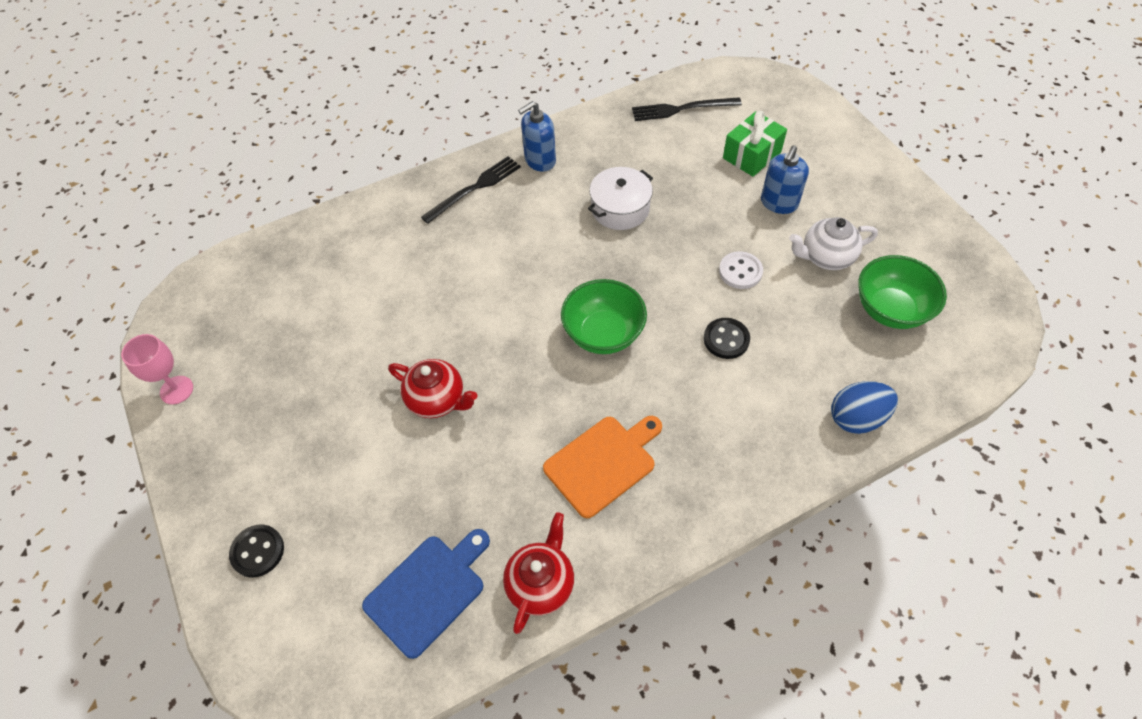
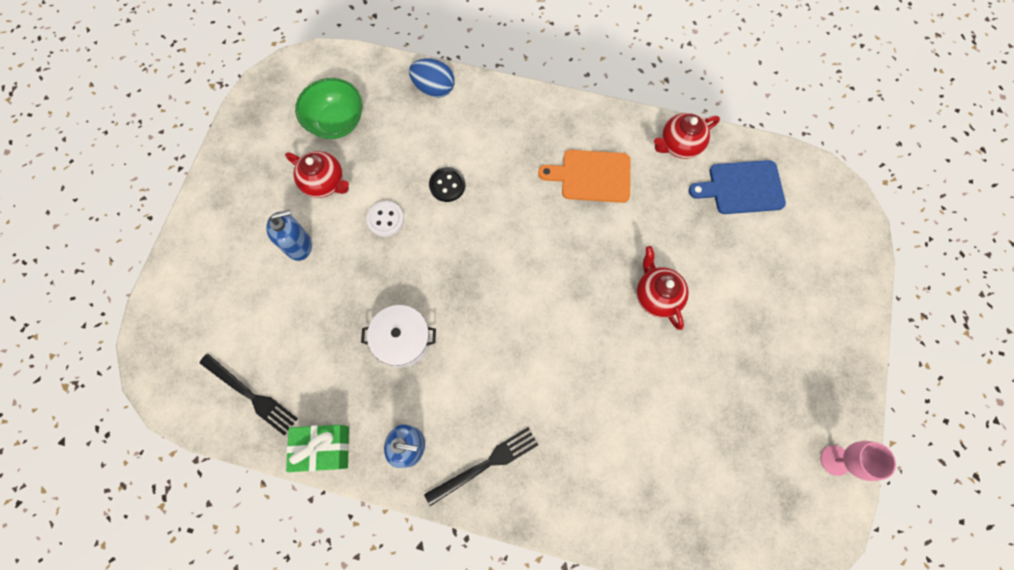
camera: 140 degrees left, 15 degrees up
(257, 551) = (829, 286): black button -> none
(474, 188) = (485, 464): black fork -> black fork turned 150 degrees clockwise
(603, 334) = (514, 252): green bowl -> none
(751, 155) = (262, 300): green gift -> green gift (324, 448)
(826, 257) = (325, 183): white teapot -> red teapot

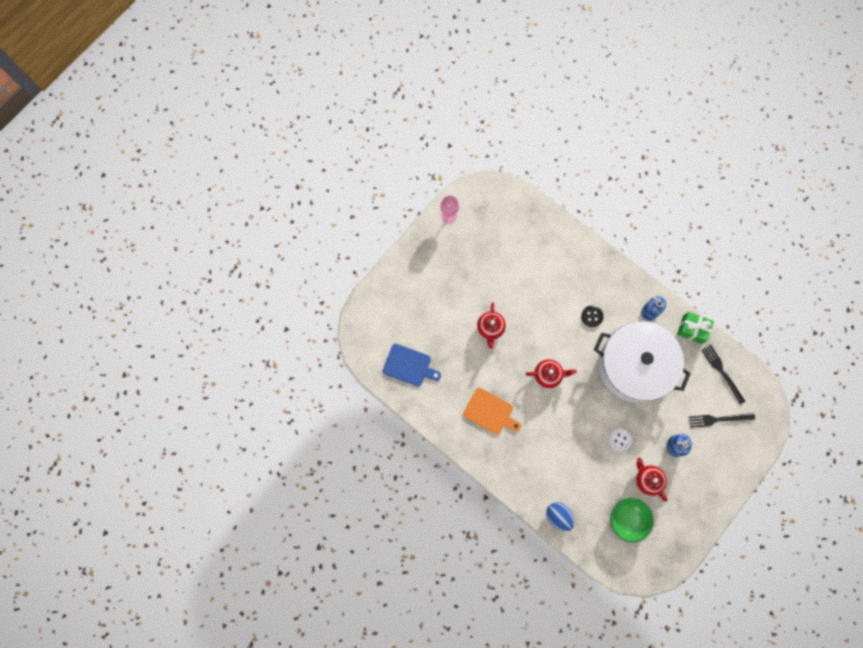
camera: 155 degrees left, 5 degrees up
(402, 340) = (634, 366): white pot -> white pot, size x2.31
(447, 185) = (576, 445): black button -> black button (592, 316)
(485, 464) = (615, 287): black fork -> black fork (718, 419)
(679, 145) = (429, 408): red teapot -> red teapot (548, 375)

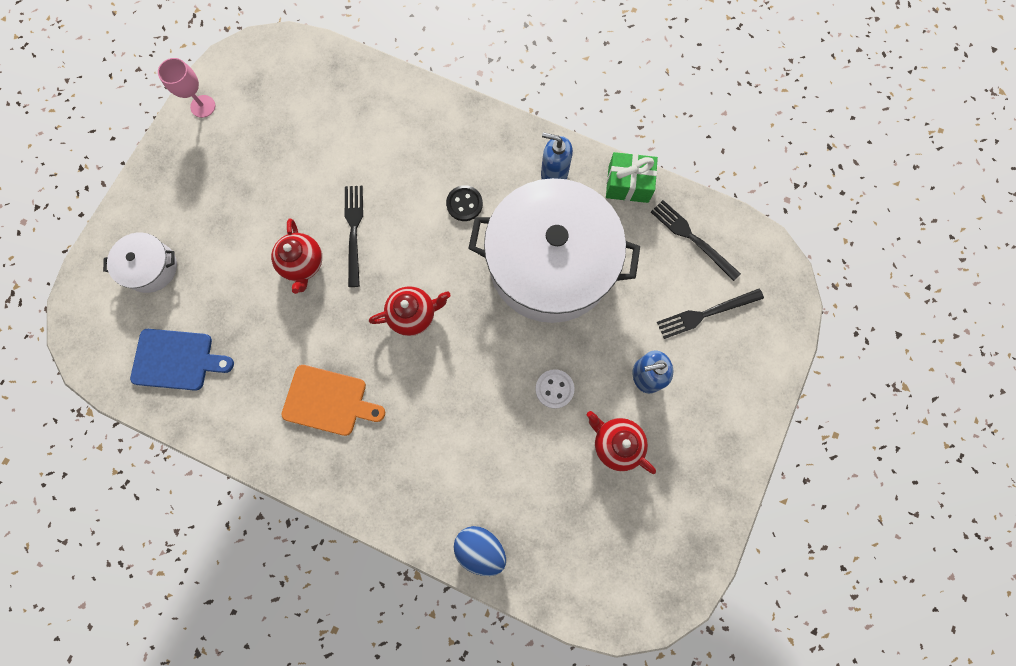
camera: 15 degrees left, 0 degrees up
(403, 307) = (151, 267): none -> white pot
(523, 316) = (354, 231): none -> black fork
(627, 519) = (598, 520): green bowl -> none

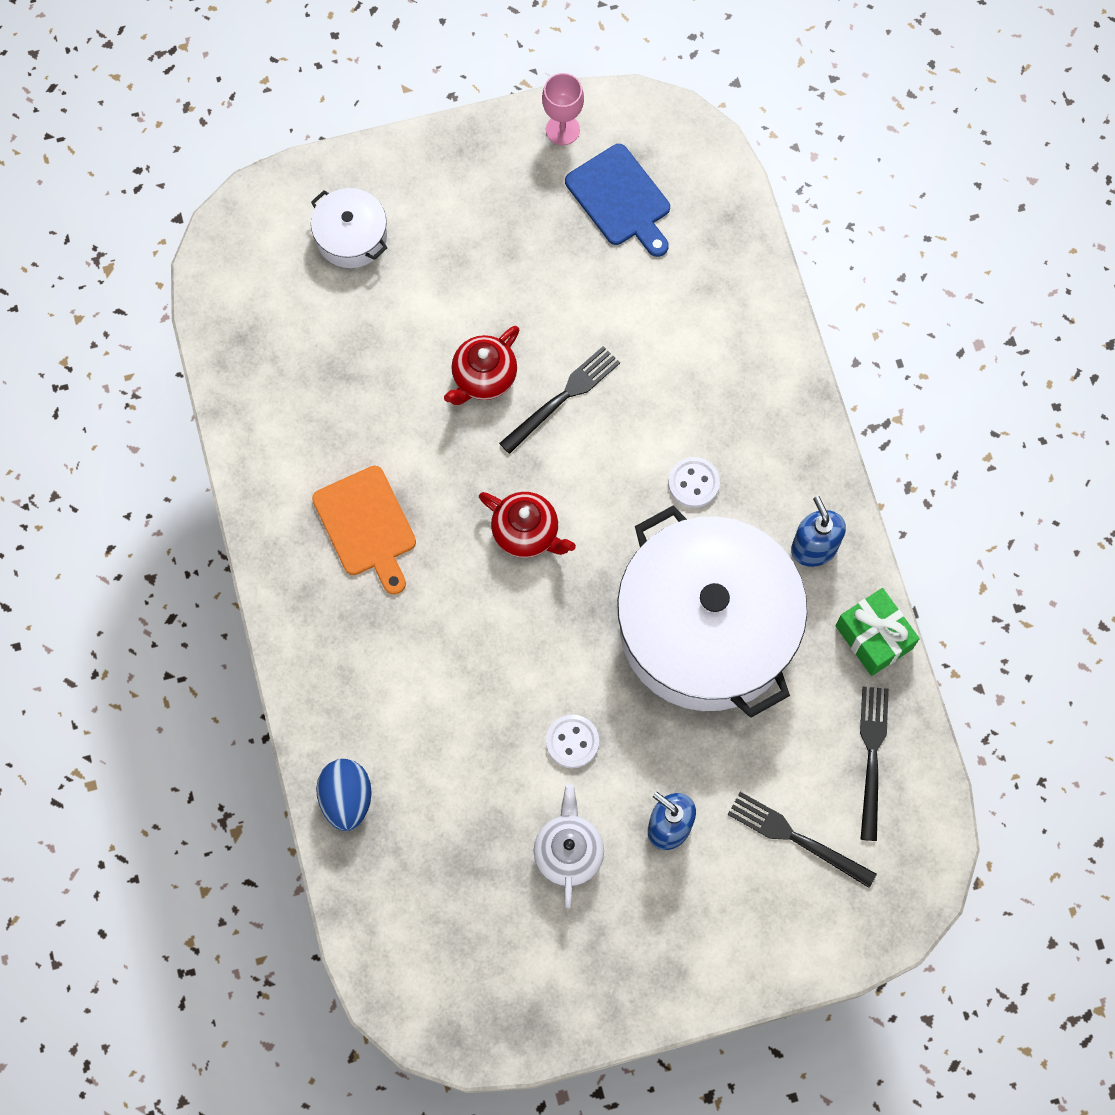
camera: 50 degrees right, 5 degrees down
(176, 360) = (282, 345): blue cutting board -> blue cutting board (620, 199)
(464, 204) = (693, 483): black button -> white button
(616, 443) = (568, 852): red teapot -> white teapot

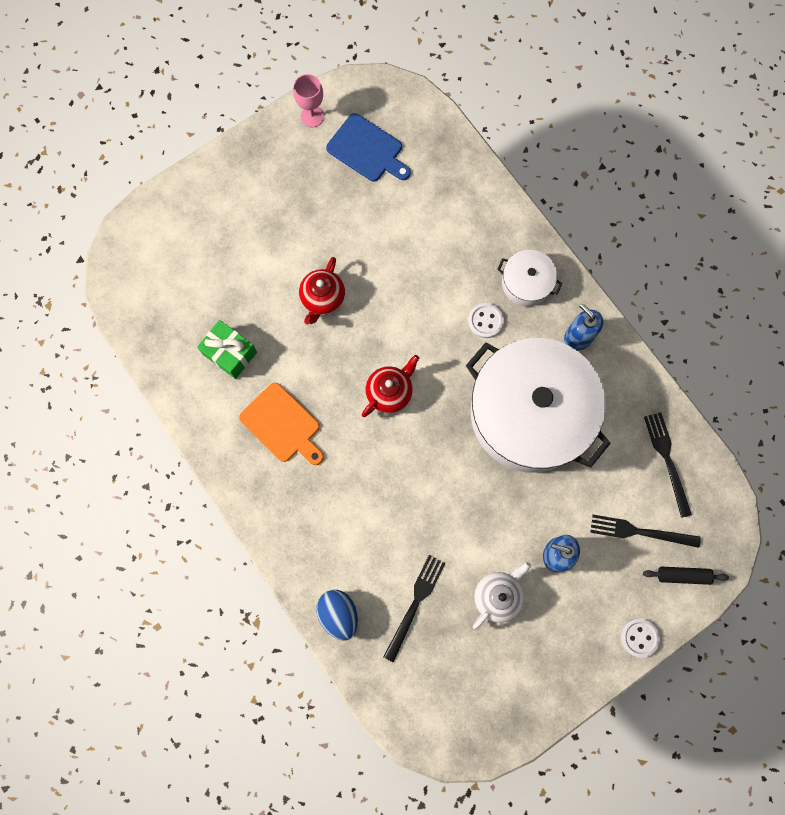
camera: 20 degrees left, 5 degrees up
(351, 237) = (199, 234): white pot -> white pot (526, 283)
(526, 533) = (390, 392): red teapot -> red teapot turned 60 degrees counterclockwise
(563, 397) = (379, 294): black fork -> black fork (415, 604)
(568, 852) = (498, 596): white teapot -> white teapot turned 60 degrees clockwise
(572, 742) = (472, 521): white button -> white button (639, 637)
(833, 918) = (683, 575): none -> black rolling pin
(873, 637) = (638, 381): green gift -> green gift (230, 353)

